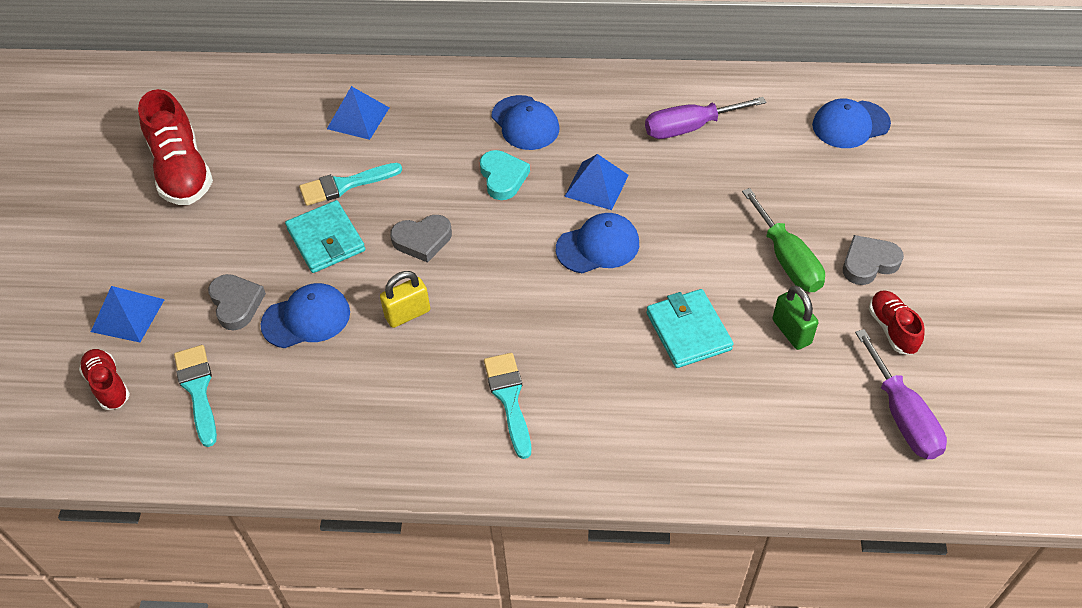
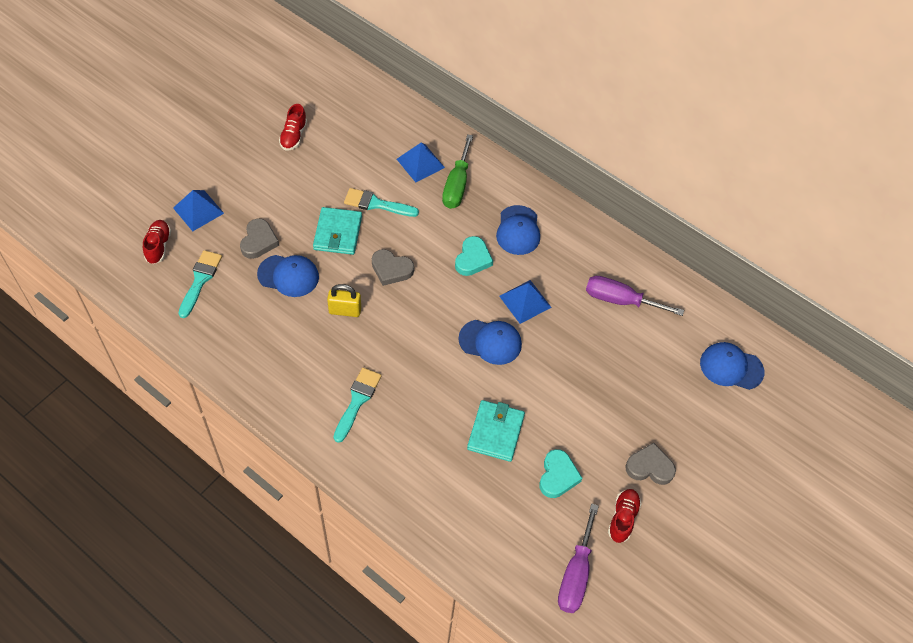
camera: 30 degrees right, 5 degrees up
(182, 171) = (293, 136): red shoe -> red shoe, size x0.55
(787, 259) = (599, 429): green screwdriver -> green screwdriver (457, 185)
(791, 332) = (558, 476): green padlock -> turquoise heart

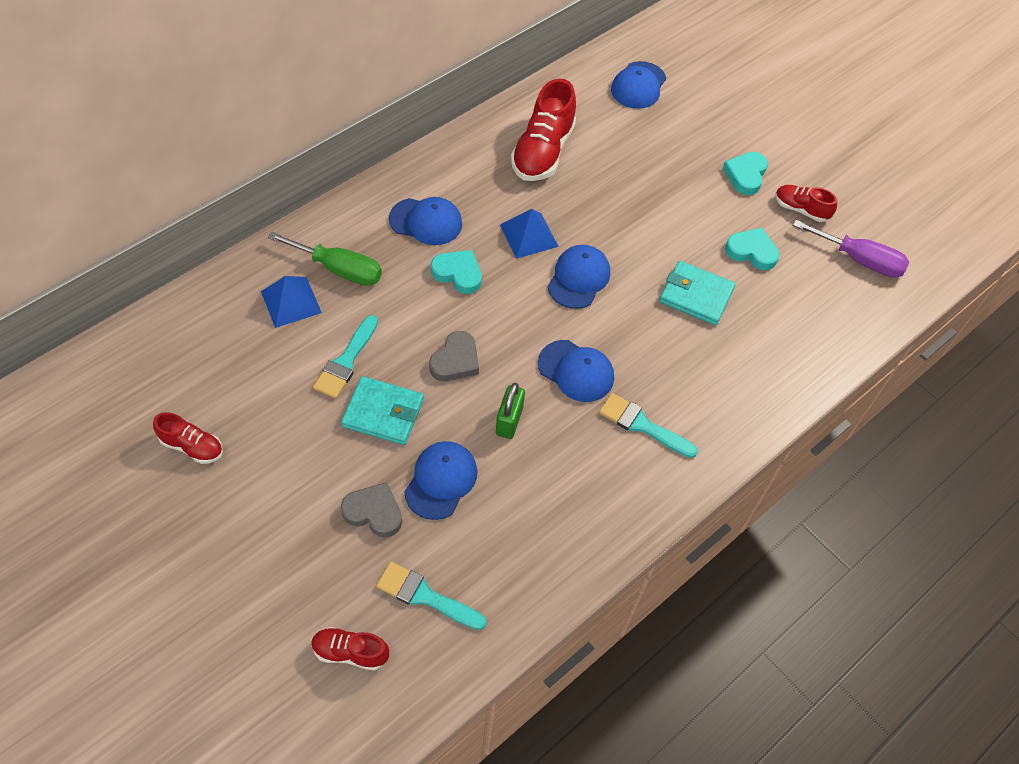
camera: 80 degrees left, 0 degrees up
(198, 210) = (296, 590): blue pyramid -> none
(345, 310) = (509, 421): yellow padlock -> green padlock
(399, 350) = (576, 371): none -> blue cap
(620, 300) = (543, 152): purple screwdriver -> red shoe
(649, 467) = (745, 175): grey heart -> turquoise heart

